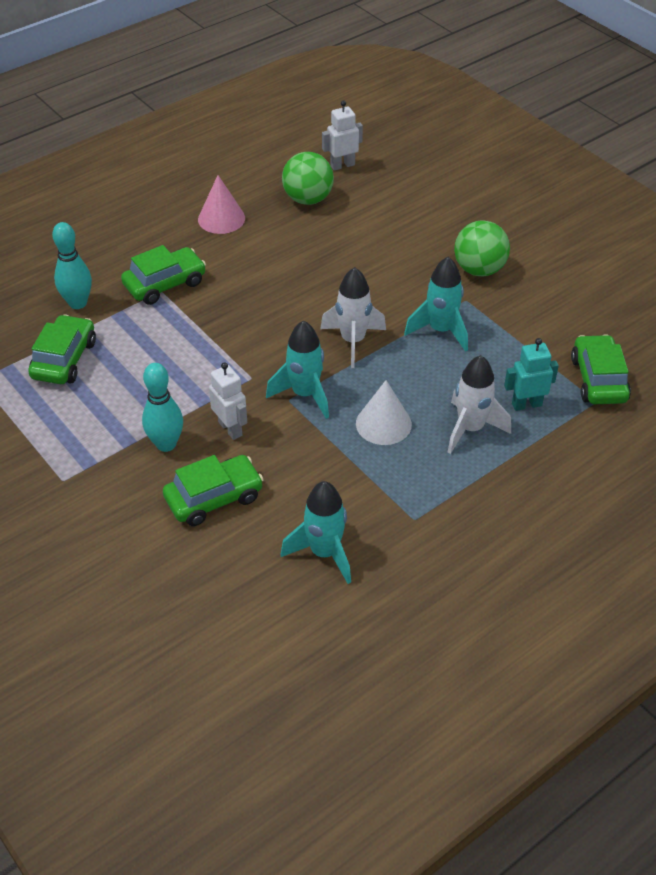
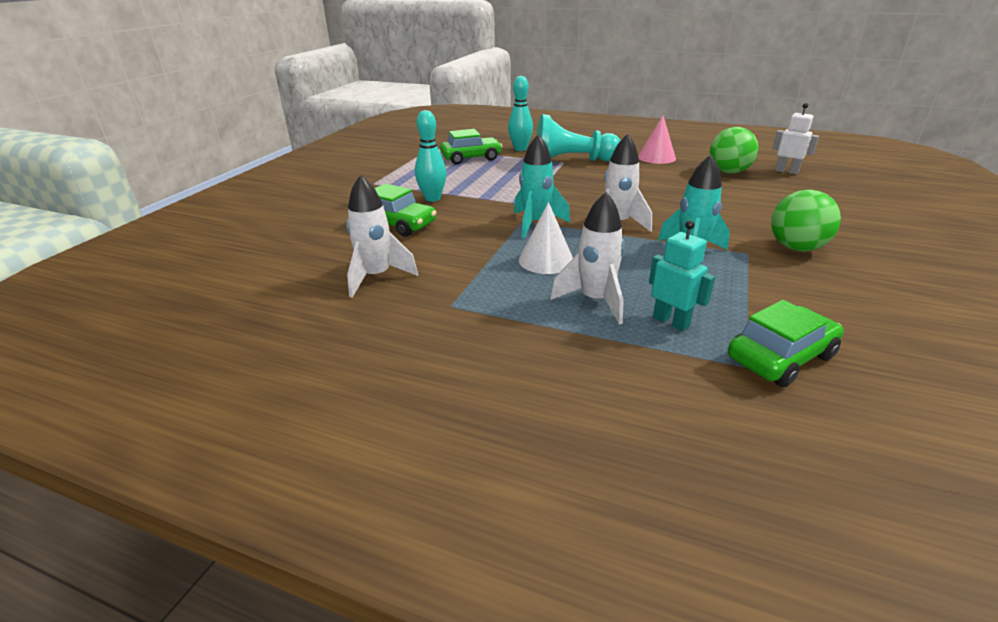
camera: 60 degrees right, 15 degrees down
(165, 284) = (571, 161): green car -> turquoise pawn
(230, 429) = (469, 211): white robot -> none
(324, 553) = (376, 277): turquoise rocket -> white rocket

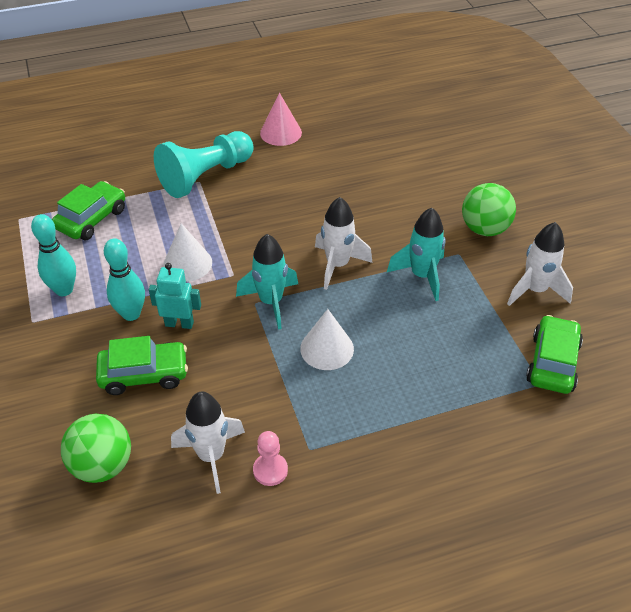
camera: 40 degrees left, 15 degrees up
(404, 303) = (270, 470): none -> pink pawn
(502, 190) = (187, 263): none -> white cone
(520, 149) = (128, 175): turquoise bowling pin -> turquoise bowling pin (64, 290)
(595, 301) = (405, 376): white rocket -> white rocket (535, 290)
(671, 321) = (470, 367): turquoise robot -> turquoise robot (179, 323)
(728, 172) = (361, 132): green ball -> green ball (102, 465)
(786, 171) = (406, 110): white robot -> none

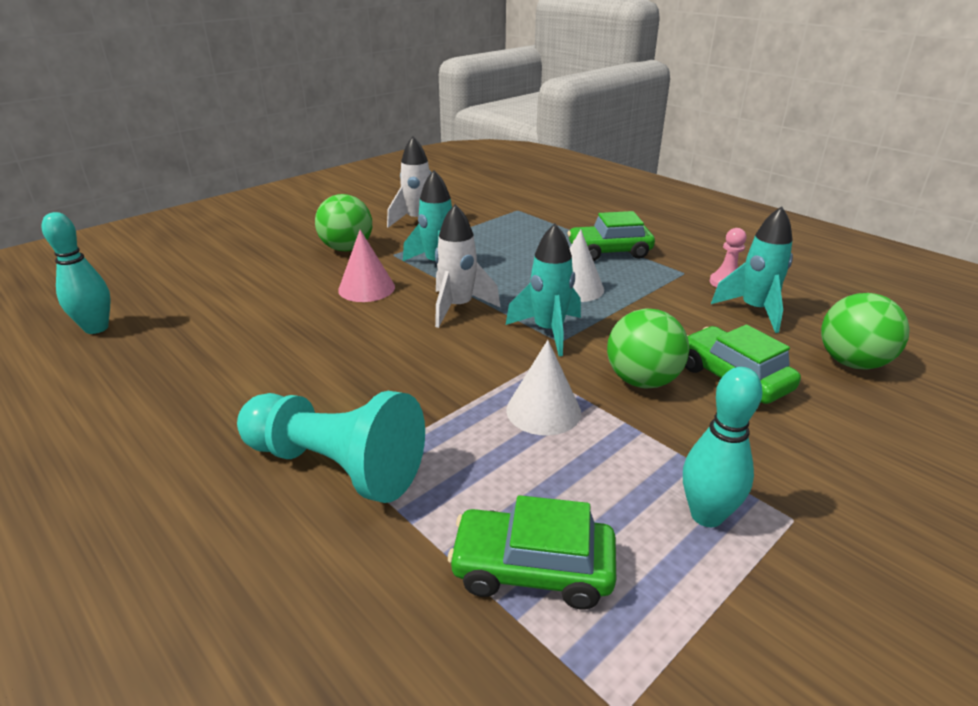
camera: 115 degrees left, 15 degrees down
(131, 314) = (671, 424): turquoise bowling pin -> turquoise bowling pin (96, 328)
(179, 323) = (642, 380): turquoise robot -> green ball
(211, 456) = (754, 310): white rocket -> turquoise rocket
(281, 132) = (181, 422): pink cone -> pink cone (366, 288)
(552, 363) = (493, 208): green car -> green car (609, 252)

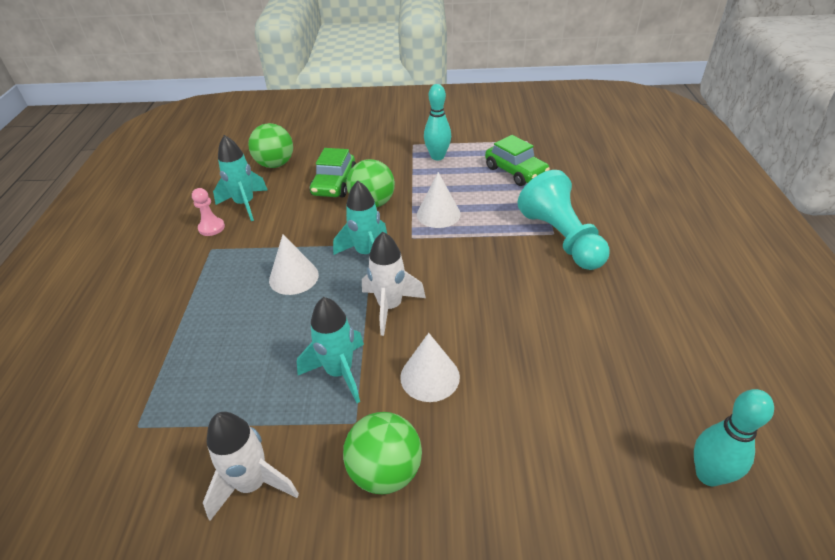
camera: 135 degrees left, 10 degrees up
(366, 288) = (430, 376): pink cone -> white cone
(609, 252) = (204, 299): green car -> none

